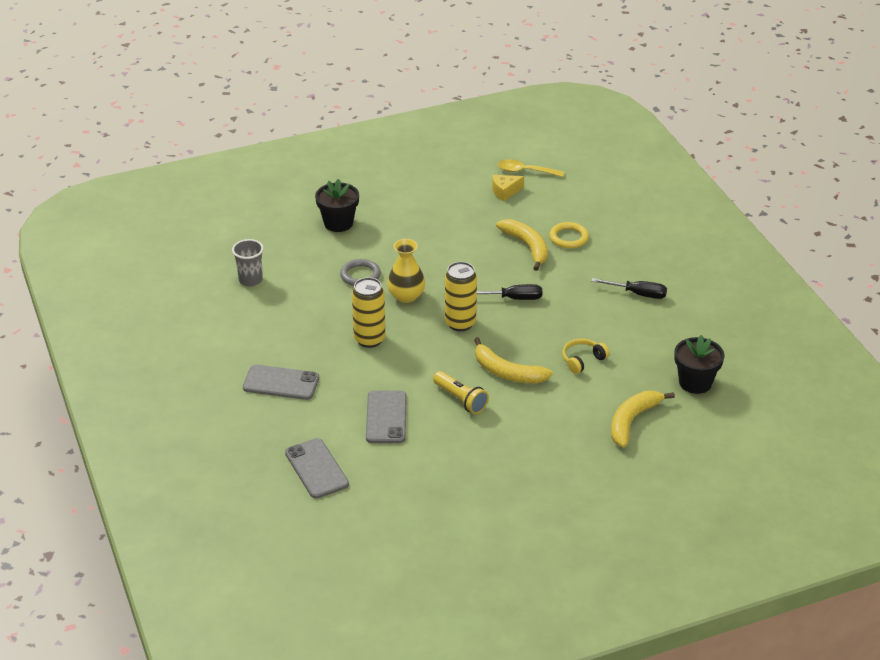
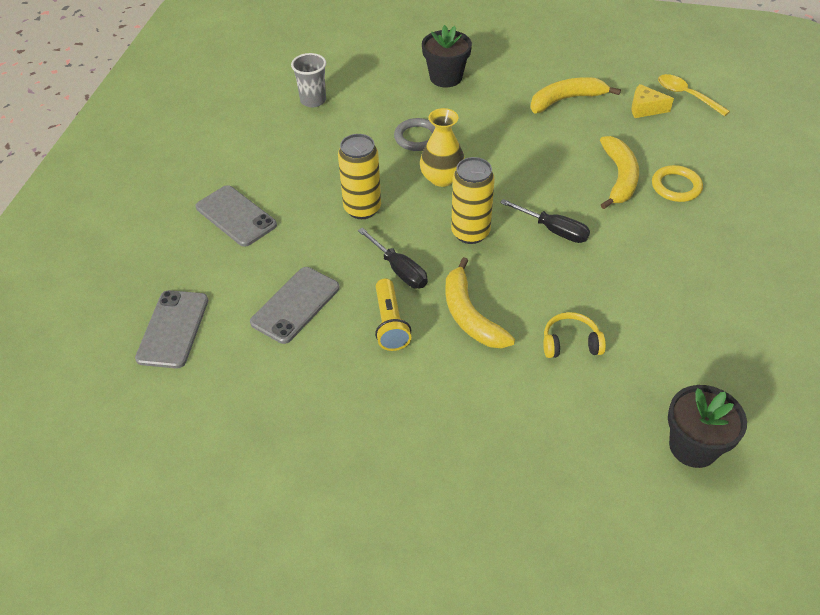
camera: 35 degrees right, 10 degrees up
(632, 421) = (566, 458): yellow banana -> yellow banana (566, 100)
(638, 294) = (708, 289): black screwdriver -> black screwdriver (399, 270)

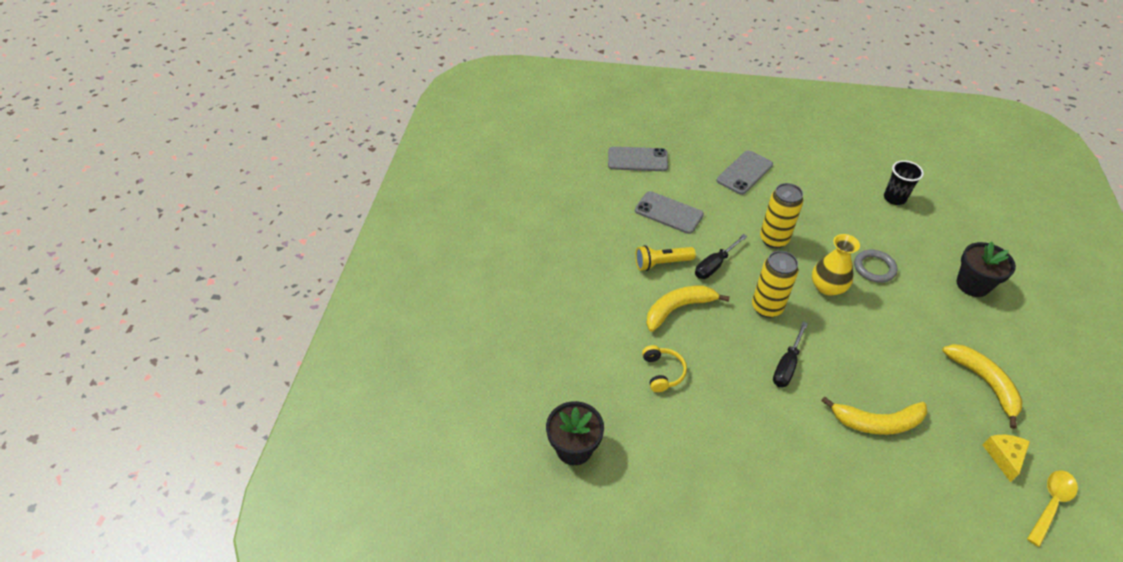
camera: 85 degrees right, 0 degrees up
(313, 100) = (894, 198): grey cup -> black cup
(676, 186) = (882, 473): yellow ring -> none

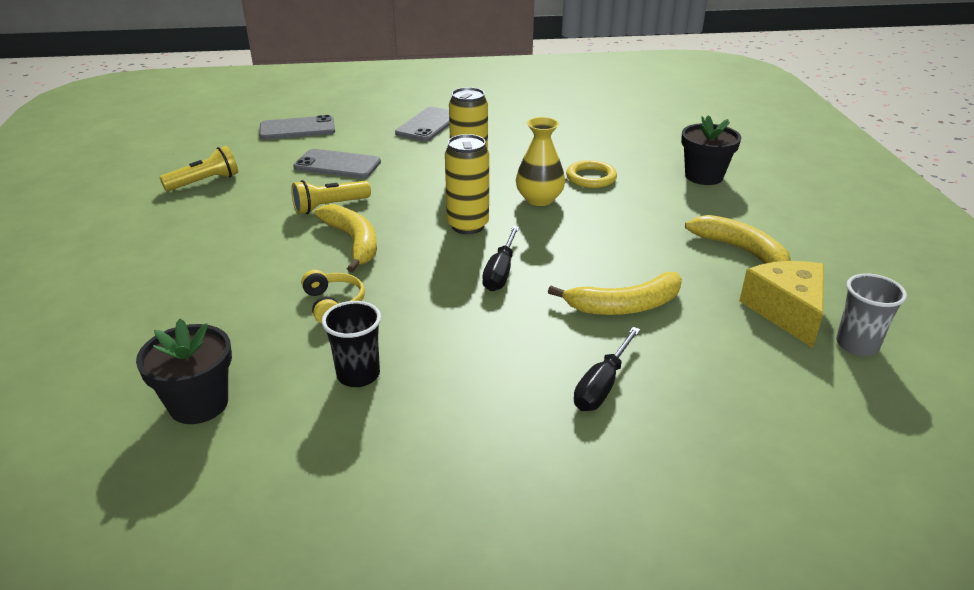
camera: 15 degrees left, 15 degrees down
(568, 215) = (205, 182): none -> yellow flashlight
(678, 309) = (353, 242): yellow banana -> yellow banana turned 105 degrees clockwise
(714, 265) = (398, 199): black screwdriver -> black screwdriver (602, 385)
(874, 268) = (591, 178): grey ring -> yellow ring
(894, 198) = (601, 124): black cup -> black cup (358, 375)
(1004, 457) = (786, 311): yellow cheese -> yellow cheese, size x1.63
(1051, 504) = (857, 345): yellow spoon -> grey cup

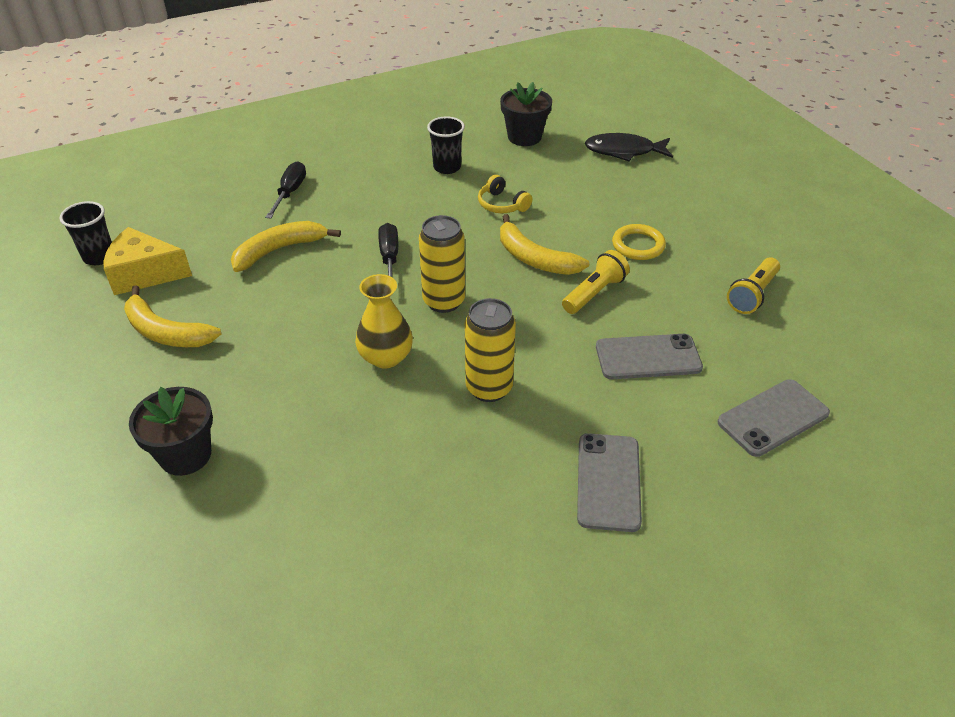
camera: 160 degrees right, 10 degrees up
(100, 342) = (624, 151): none -> black fish
(591, 178) = (334, 413): yellow ring -> yellow ring (638, 245)
(786, 311) = (144, 274): yellow cheese -> yellow cheese turned 120 degrees clockwise
(857, 345) = (99, 257): grey cup -> black cup

